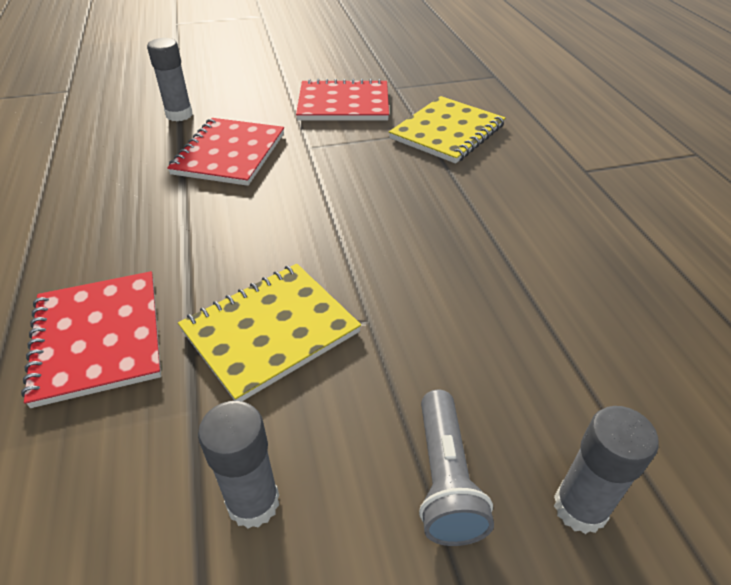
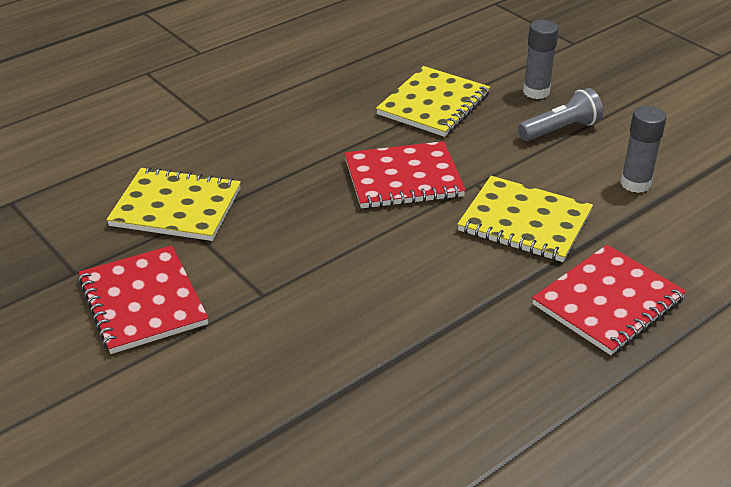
camera: 115 degrees left, 5 degrees down
(179, 115) = (246, 448): grey glue stick -> none
(229, 154) = (313, 351): red notebook -> red notebook (403, 178)
(572, 351) = (434, 104): none -> yellow notebook

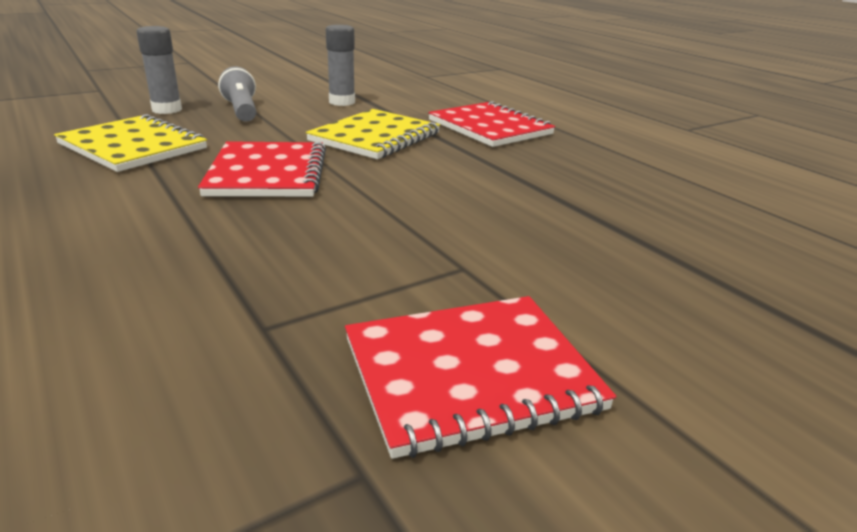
camera: 85 degrees left, 10 degrees down
(176, 207) = (212, 334): yellow notebook -> none

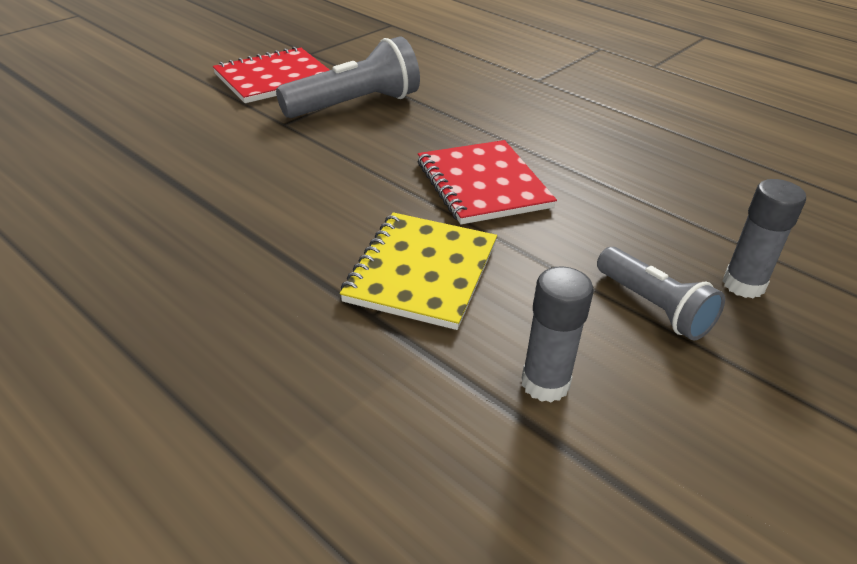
camera: 165 degrees right, 10 degrees up
(133, 146) = (649, 200): yellow notebook -> none
(339, 284) = (355, 105): none -> grey flashlight
(490, 127) = (265, 341): red notebook -> none

